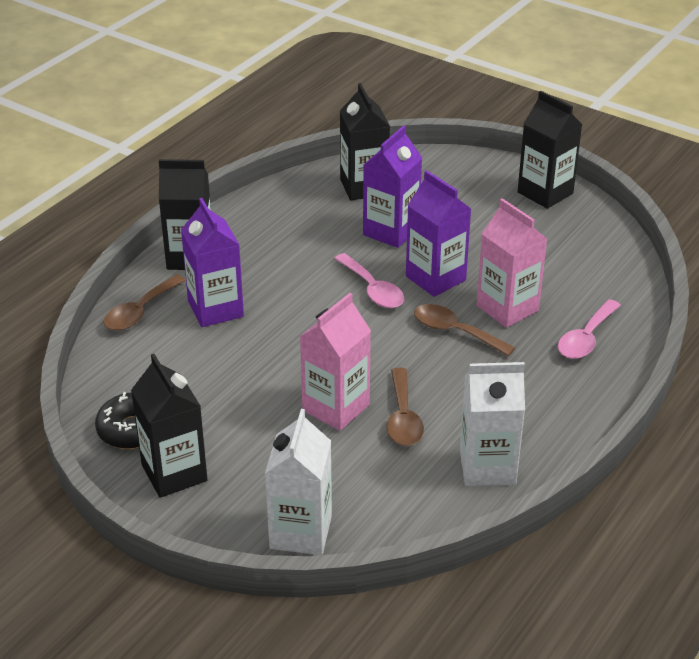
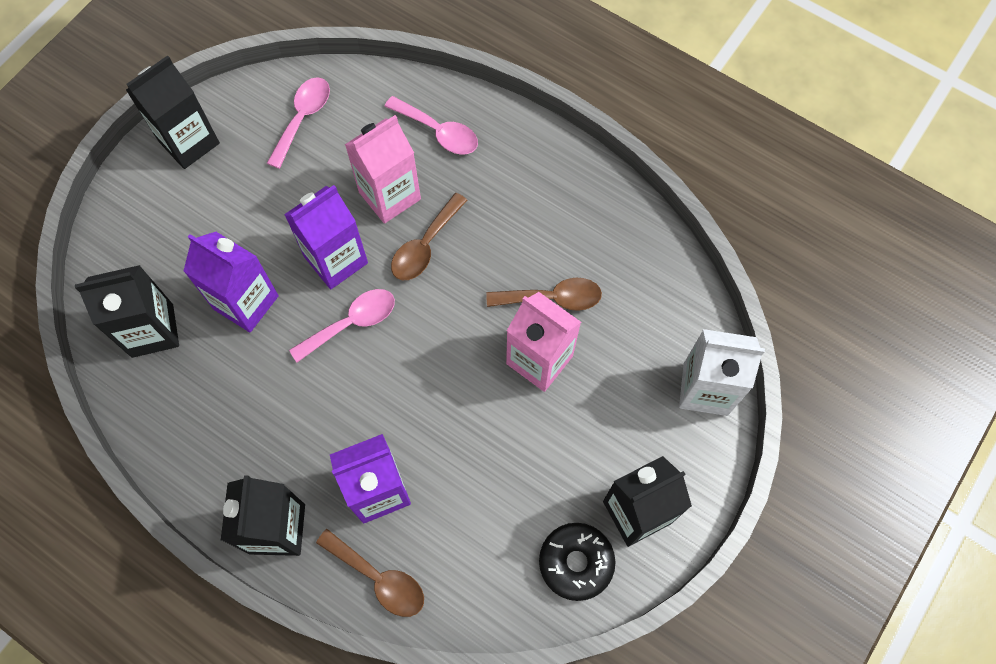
camera: 90 degrees left, 30 degrees up
(487, 467) = (615, 230): white carton -> none
(583, 253) = (303, 118): none -> pink spoon

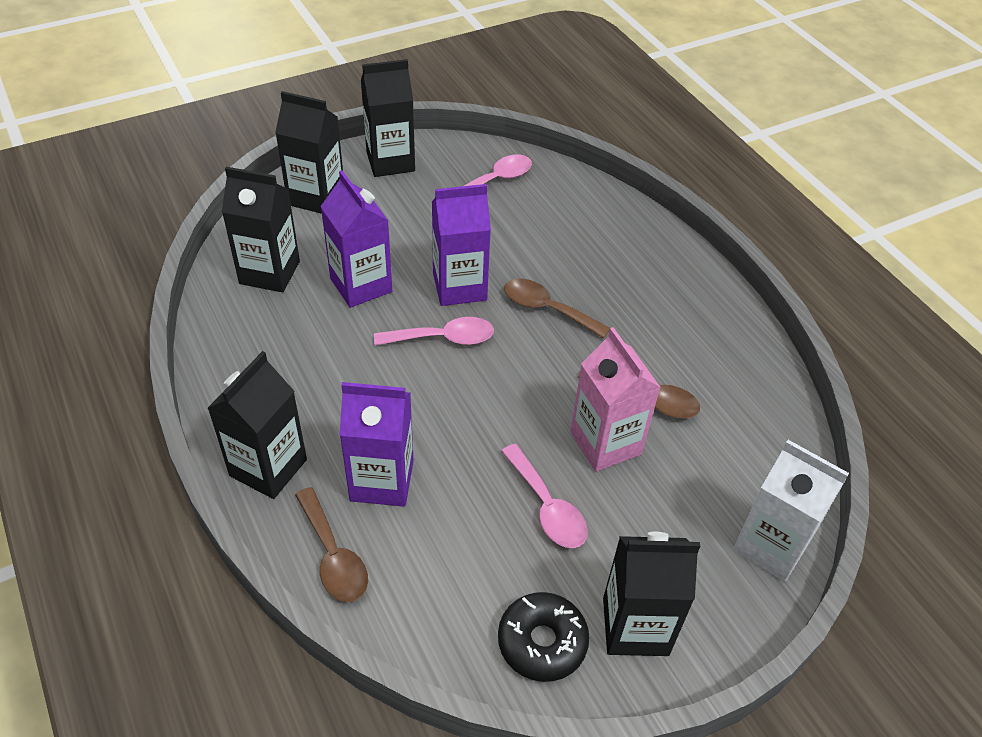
camera: 25 degrees right, 20 degrees down
(142, 220) = (316, 197): none -> black carton
(389, 195) = (537, 260): pink carton -> none
(425, 246) = (547, 309): brown spoon -> brown spoon turned 60 degrees clockwise
(438, 132) = (610, 233): pink spoon -> pink spoon (547, 507)

